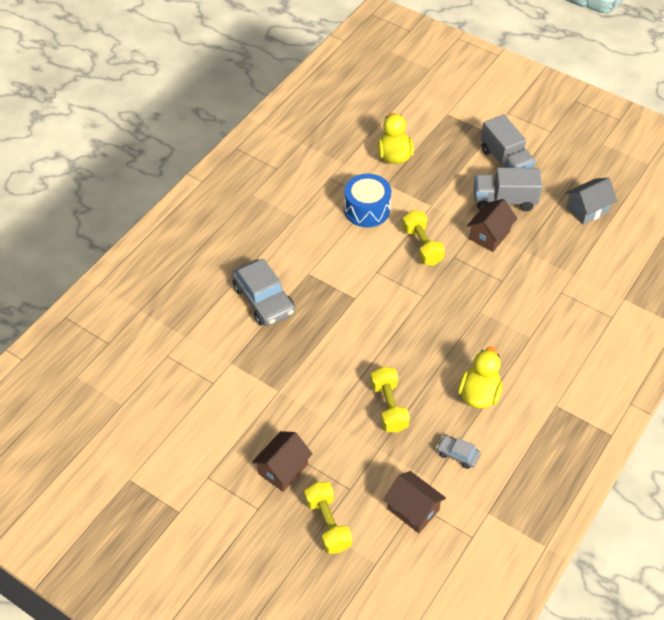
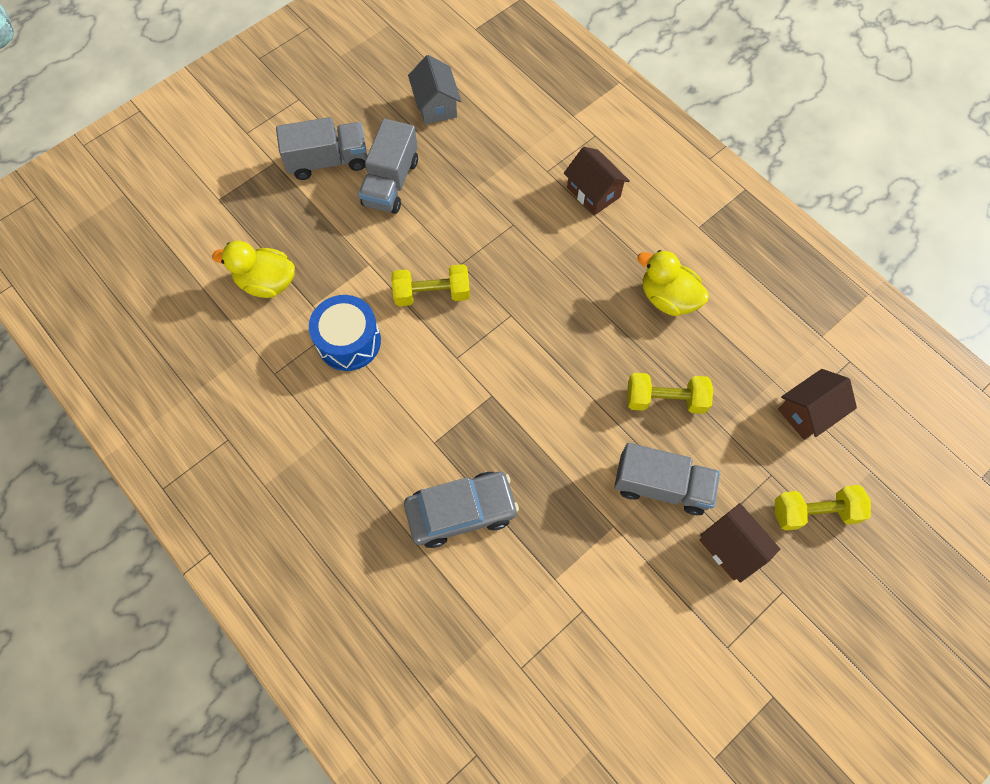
camera: 75 degrees left, 15 degrees up
(318, 415) = (661, 486): none -> grey truck
(457, 454) = (744, 344): grey car -> none
(489, 235) = (440, 215): brown house -> brown house (593, 192)

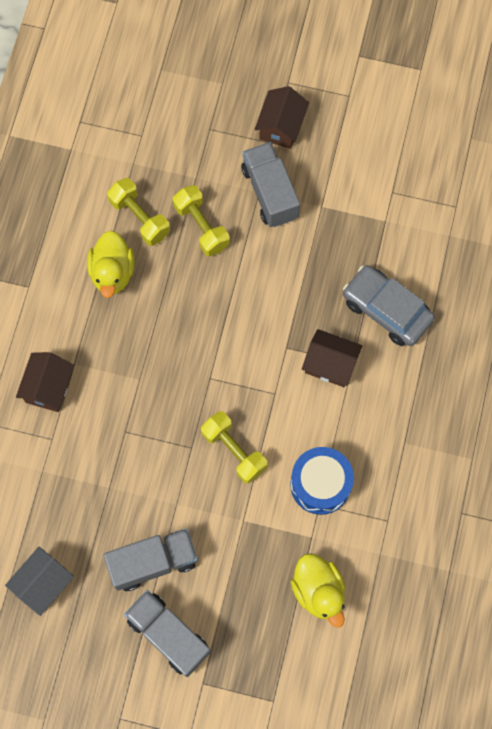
camera: 125 degrees left, 5 degrees up
(808, 412) = (142, 129): brown house -> brown house (330, 364)
(814, 512) = (217, 90): yellow dumbbell -> yellow dumbbell (140, 218)

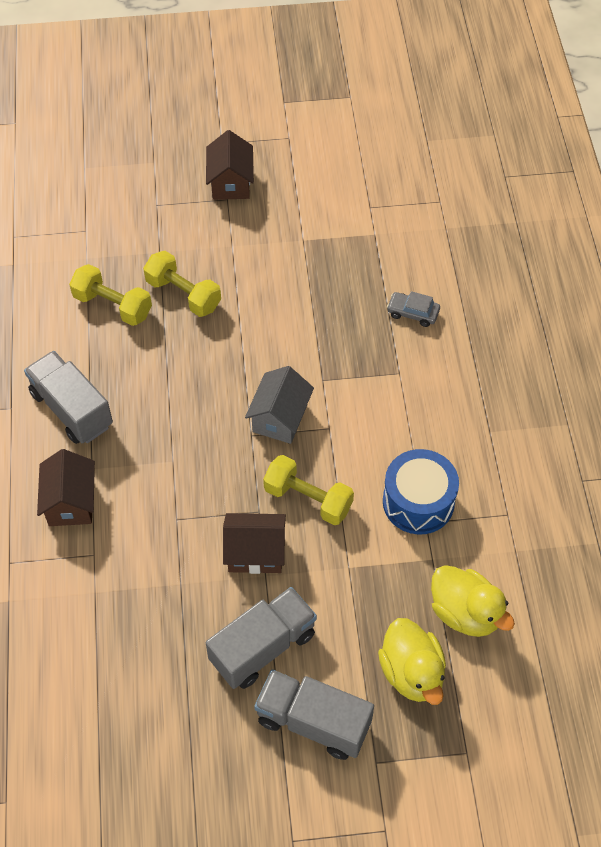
camera: 20 degrees left, 15 degrees down
(43, 584) = (140, 717): grey house -> grey house (280, 418)
(112, 273) = (102, 366): yellow duck -> yellow duck (412, 672)
(270, 192) = (244, 243): grey truck -> grey truck (72, 409)
(330, 364) = (376, 381): brown house -> brown house (255, 552)
(386, 310) = (413, 313): grey car -> grey car, size x0.50

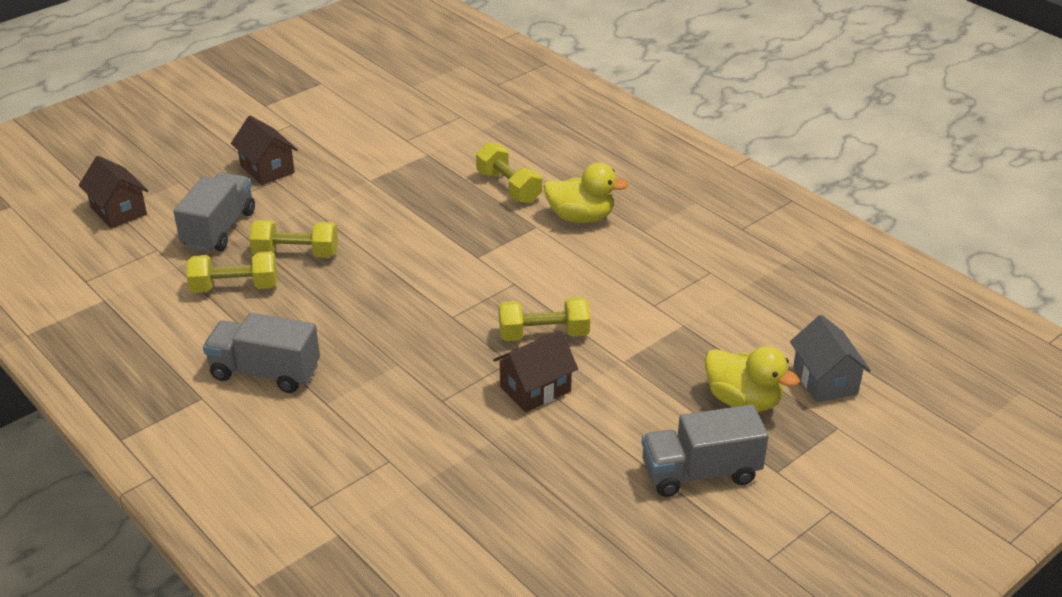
camera: 35 degrees left, 20 degrees down
(71, 502) = (329, 435): brown house -> brown house (118, 211)
(263, 647) = (607, 446): grey truck -> grey truck (219, 229)
(280, 418) = (465, 295): grey house -> grey house (825, 380)
(413, 313) = (508, 187): grey car -> yellow dumbbell
(418, 502) = (634, 295): blue drum -> none
(465, 613) = (743, 344): yellow duck -> yellow duck (581, 217)

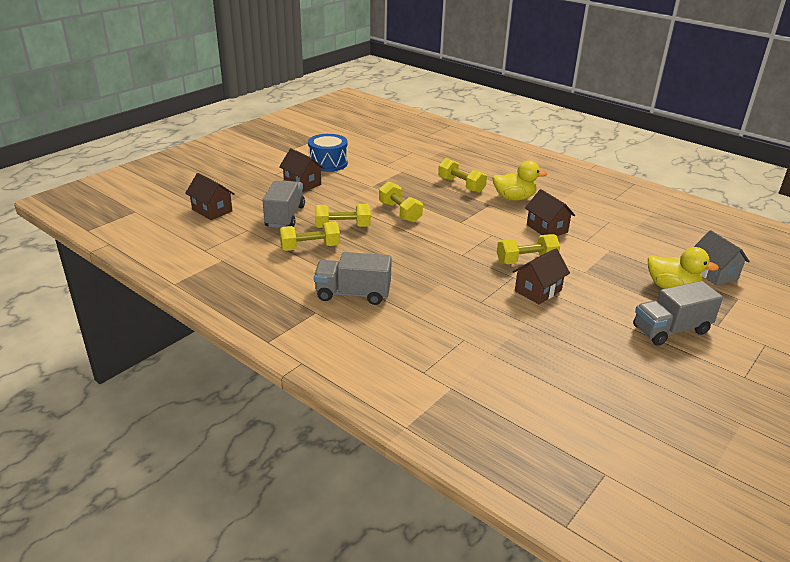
camera: 10 degrees left, 5 degrees down
(321, 132) = (328, 163): none -> blue drum
(392, 233) = (400, 212): none -> yellow dumbbell
(604, 278) = (547, 228): none -> brown house

